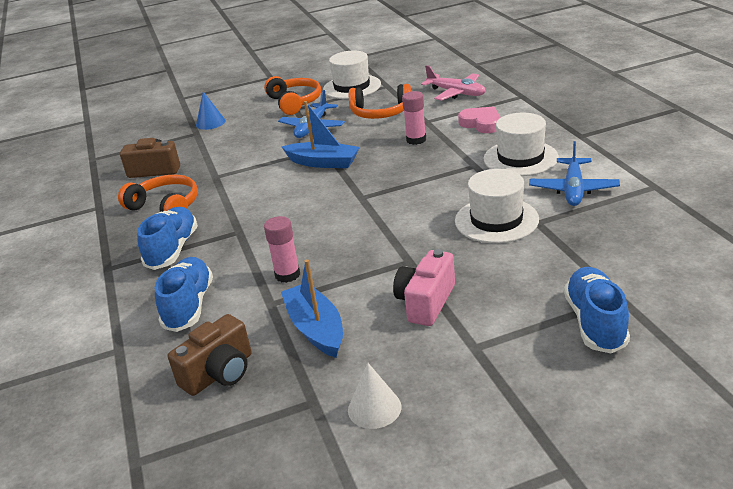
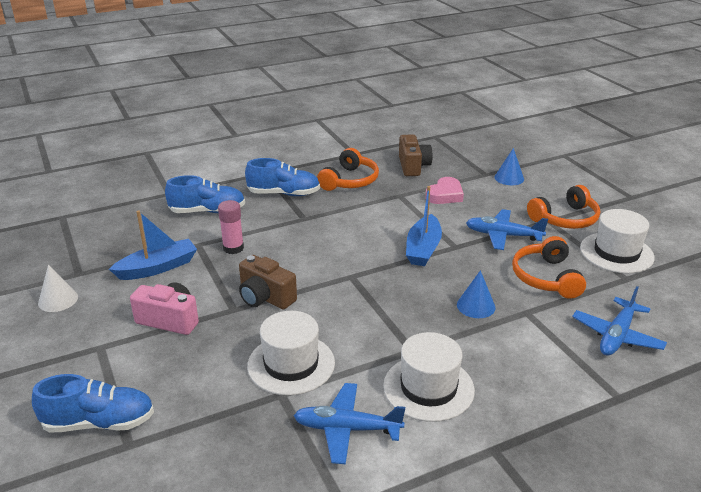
camera: 80 degrees right, 0 degrees up
(219, 373) = (127, 233): brown camera -> brown camera (265, 297)
(416, 140) = (476, 306): pink glue stick -> blue cone
(456, 93) = (616, 336): pink plane -> blue plane
(481, 124) = (523, 357): pink heart -> pink heart (445, 195)

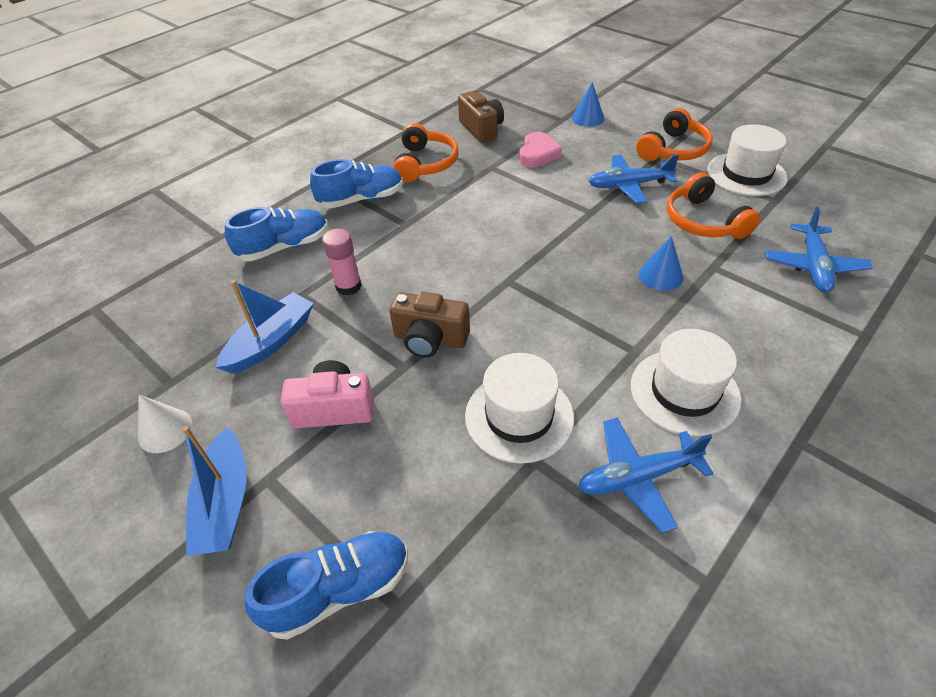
camera: 20 degrees left, 15 degrees up
(423, 249) = (560, 224): blue boat -> blue boat (225, 503)

